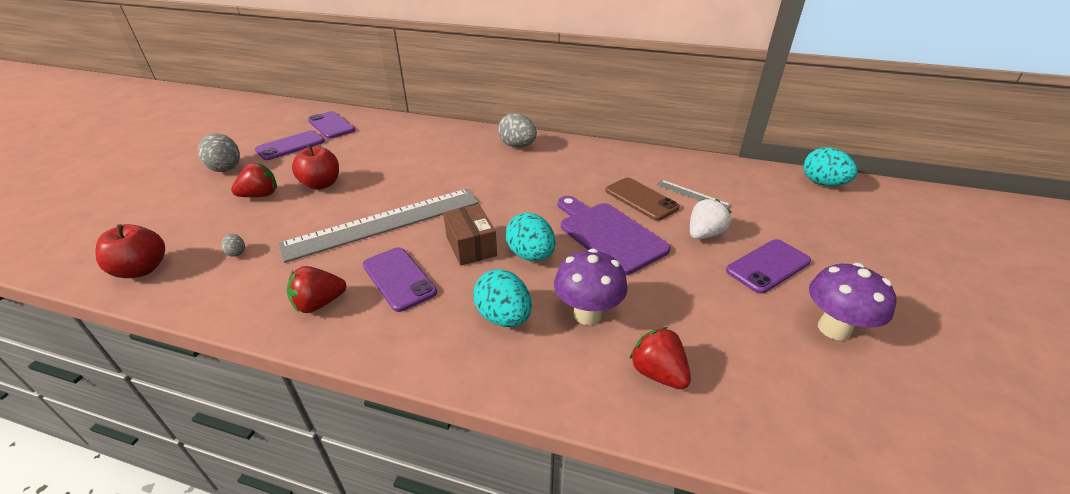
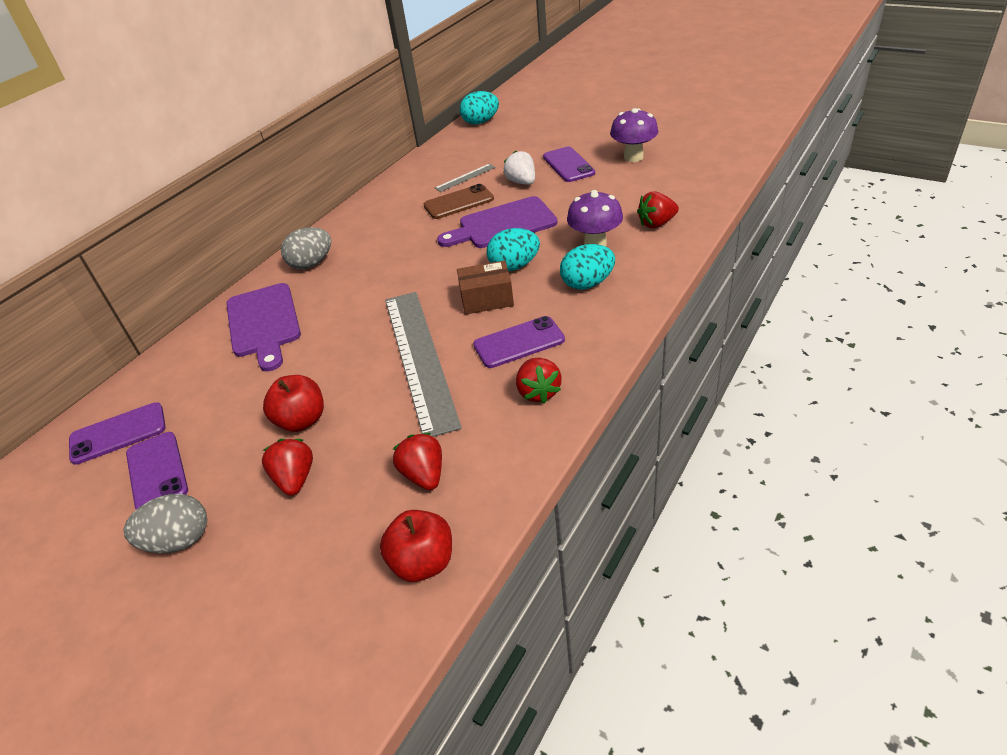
camera: 70 degrees left, 5 degrees up
(236, 252) = (424, 475): grey egg -> red strawberry
(438, 144) = (264, 323): none -> purple cutting board

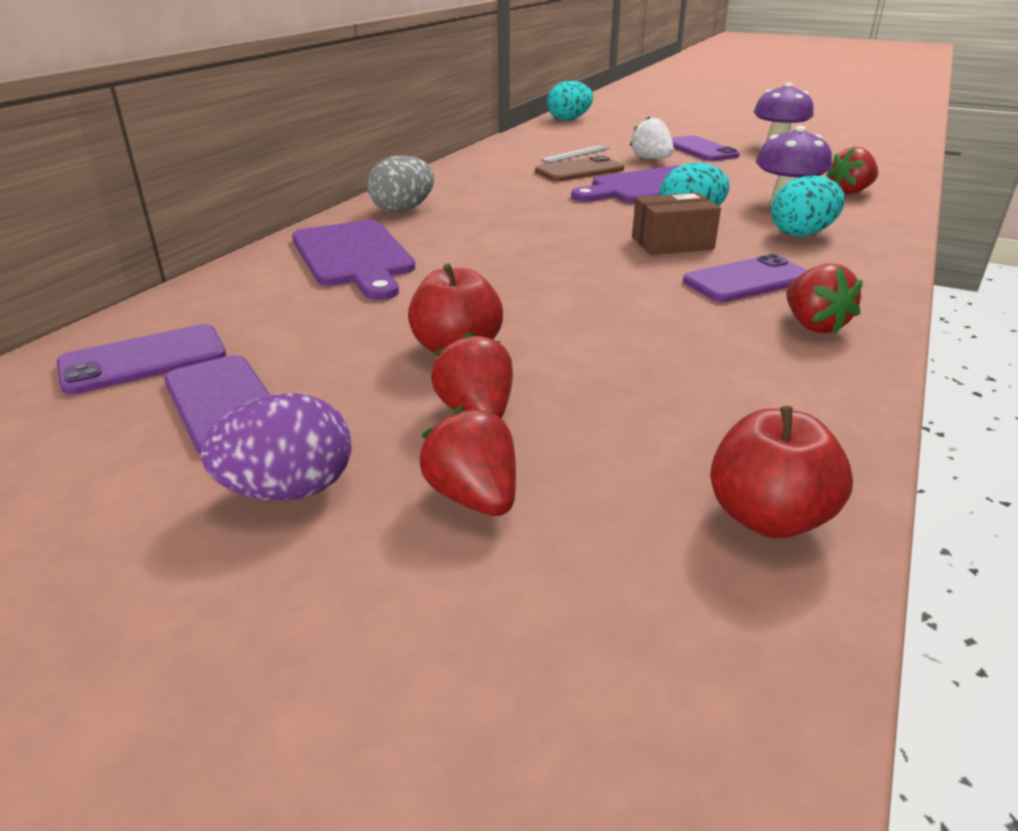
camera: 10 degrees left, 10 degrees down
(179, 540) = (289, 490): grey egg -> purple egg
(420, 358) = (610, 291): grey ruler -> none
(424, 475) = (696, 409): red strawberry -> red strawberry (474, 497)

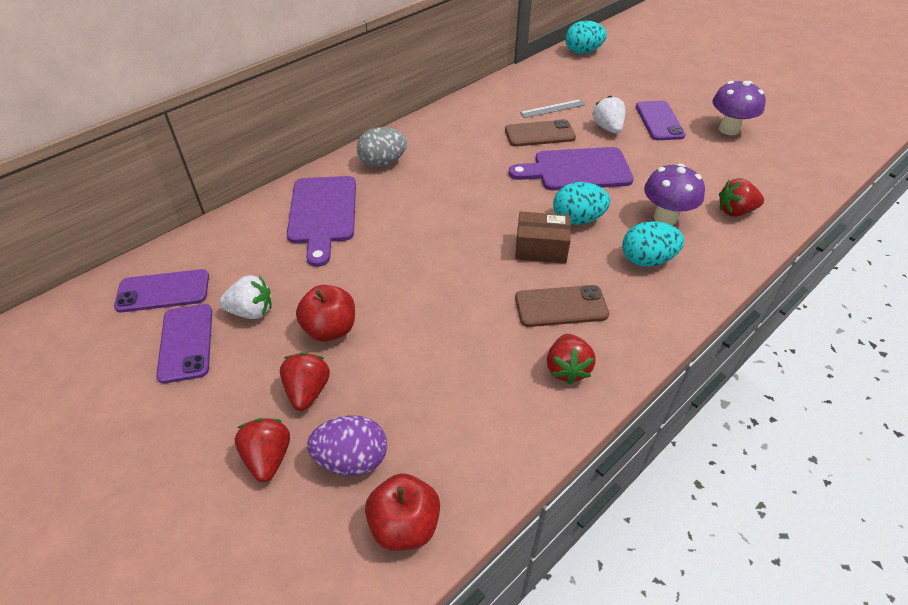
camera: 20 degrees right, 15 degrees up
(289, 490) = (186, 422): purple egg -> purple egg (352, 459)
(315, 354) = (251, 311): none -> white strawberry
(747, 280) = (561, 306): purple phone -> brown phone

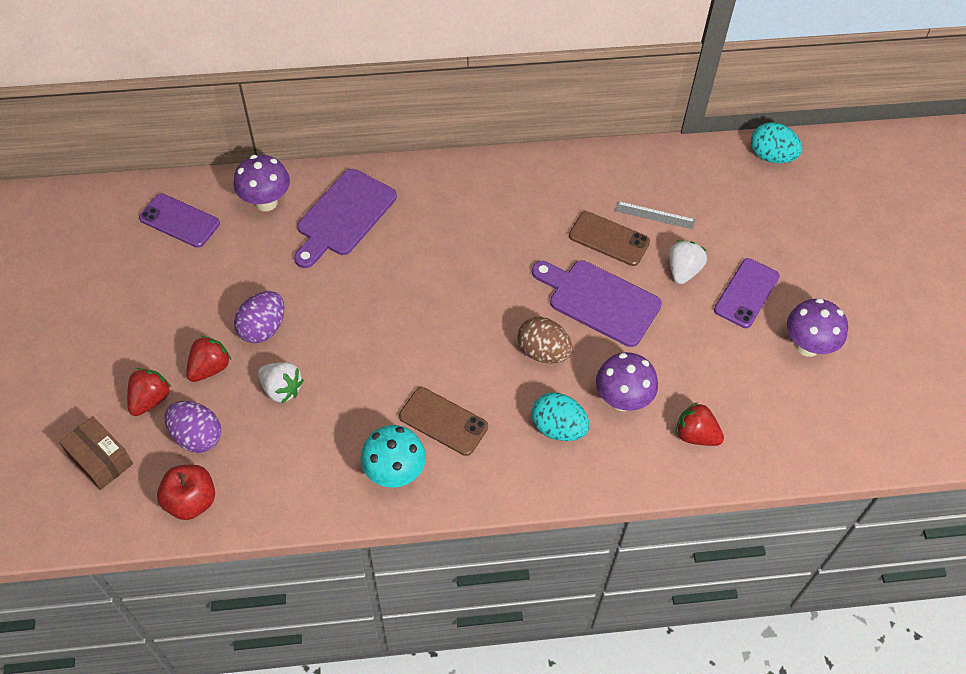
camera: 35 degrees right, 10 degrees up
(186, 343) = (164, 276): purple phone -> none
(240, 237) = (266, 202): none -> purple mushroom
(251, 311) = (223, 277): white strawberry -> white strawberry (281, 389)
(330, 329) = (263, 328): red apple -> purple egg
(383, 163) = (437, 189): grey egg -> none
(541, 248) = (482, 360): brown box -> brown box (101, 460)
(567, 369) = (394, 473): red strawberry -> turquoise mushroom
(577, 219) = (543, 352): turquoise egg -> brown egg

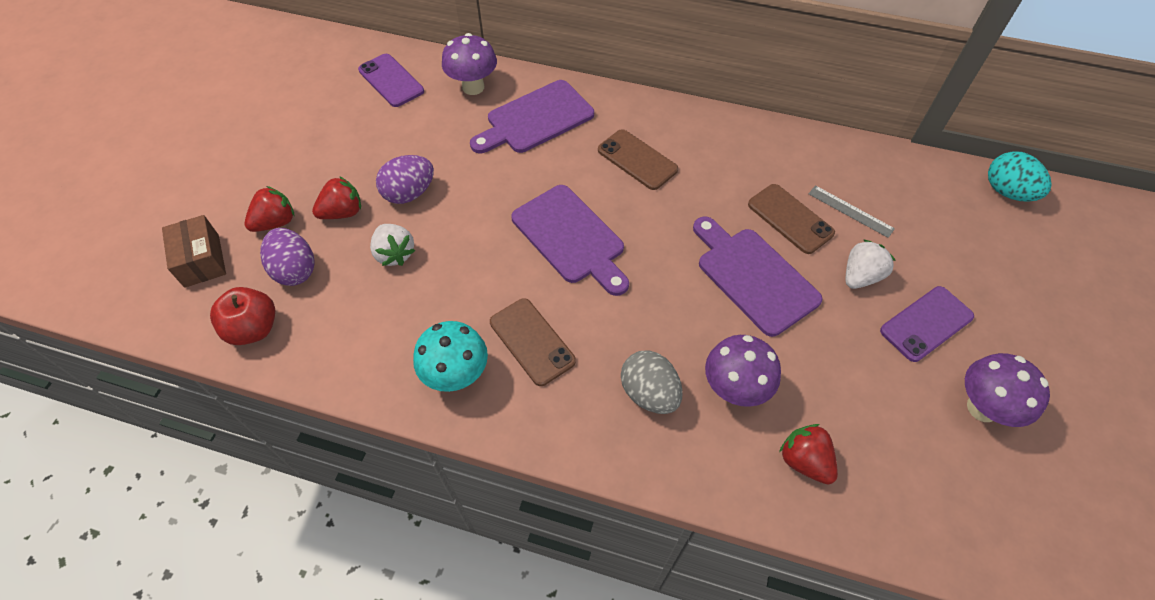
camera: 25 degrees right, 0 degrees up
(432, 319) = (571, 237): none -> purple cutting board
(456, 227) = (637, 160): none -> brown phone
(543, 352) = (669, 308): brown egg -> none
(558, 428) = (649, 393): turquoise egg -> grey egg

